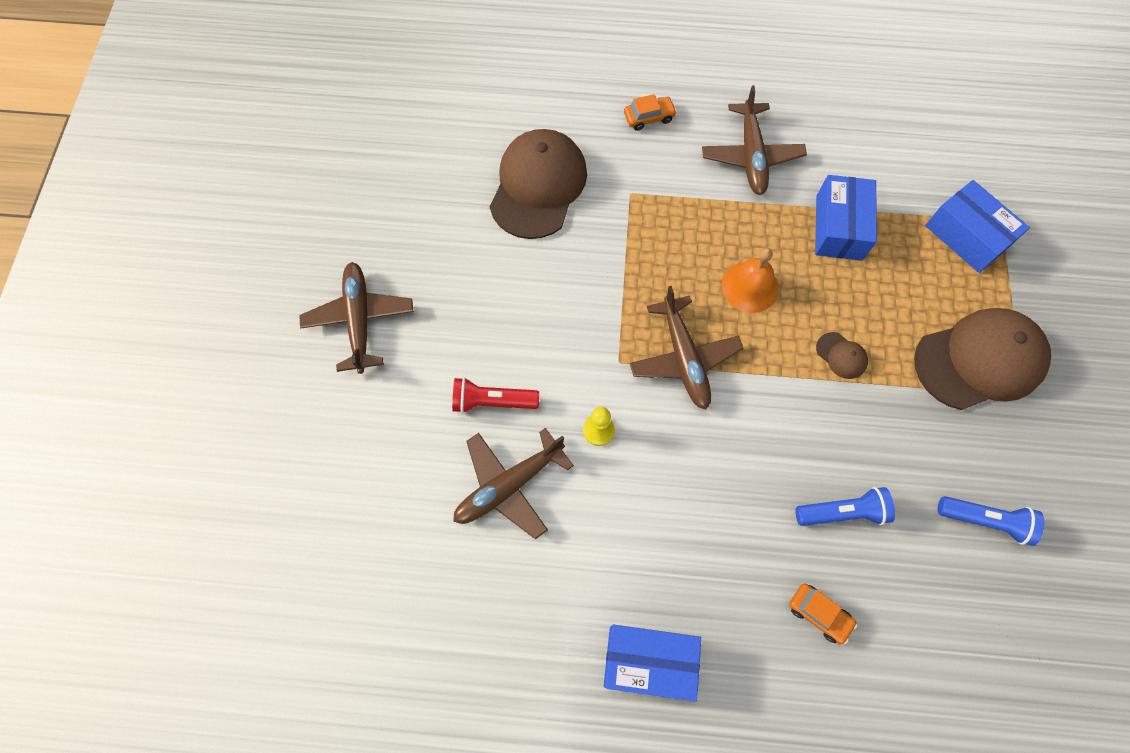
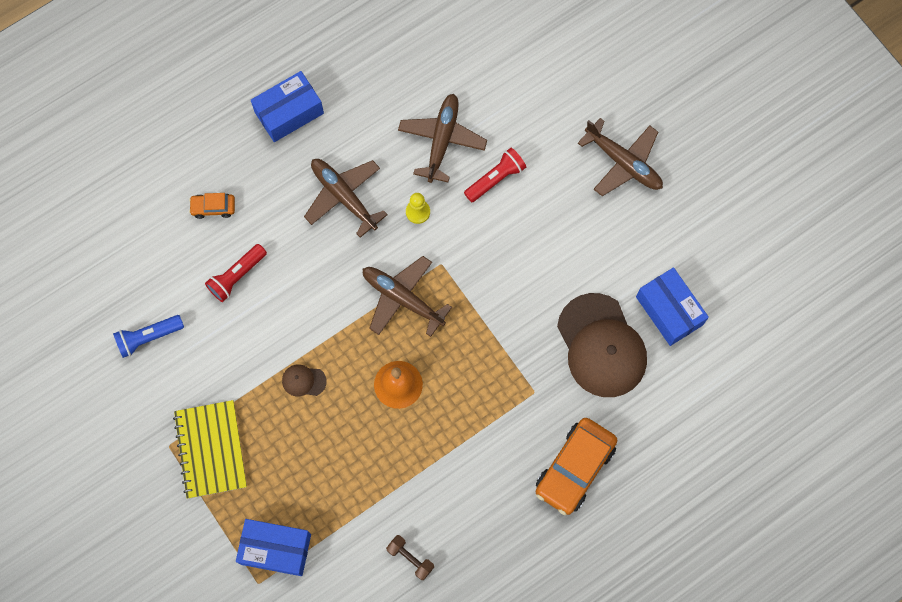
camera: 140 degrees right, 5 degrees up
(649, 117) = (574, 468): orange car -> orange car, size x2.01
(751, 156) = (475, 495): brown plane -> brown plane (344, 196)
(838, 227) = (370, 482): blue box -> blue box (669, 310)
(842, 512) = (237, 276): blue flashlight -> red flashlight
(845, 150) = (410, 558): none -> brown dumbbell
(979, 360) = (211, 450): brown cap -> yellow notebook

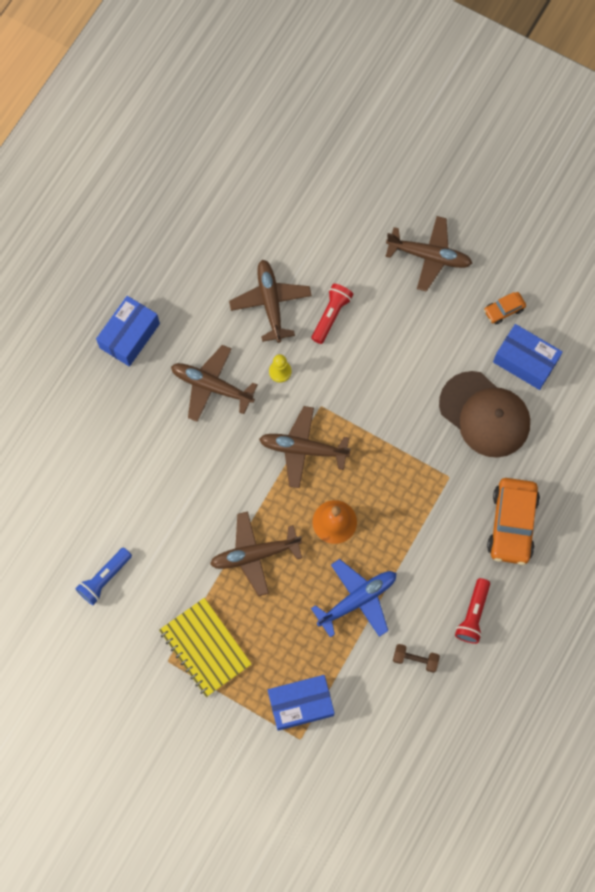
camera: 25 degrees left, 0 degrees up
(213, 207) = (105, 444): orange car -> orange car (504, 310)
(237, 276) = (154, 493): red flashlight -> red flashlight (473, 614)
(303, 381) = (254, 555): brown cap -> brown plane
(382, 472) = (357, 599): none -> blue plane

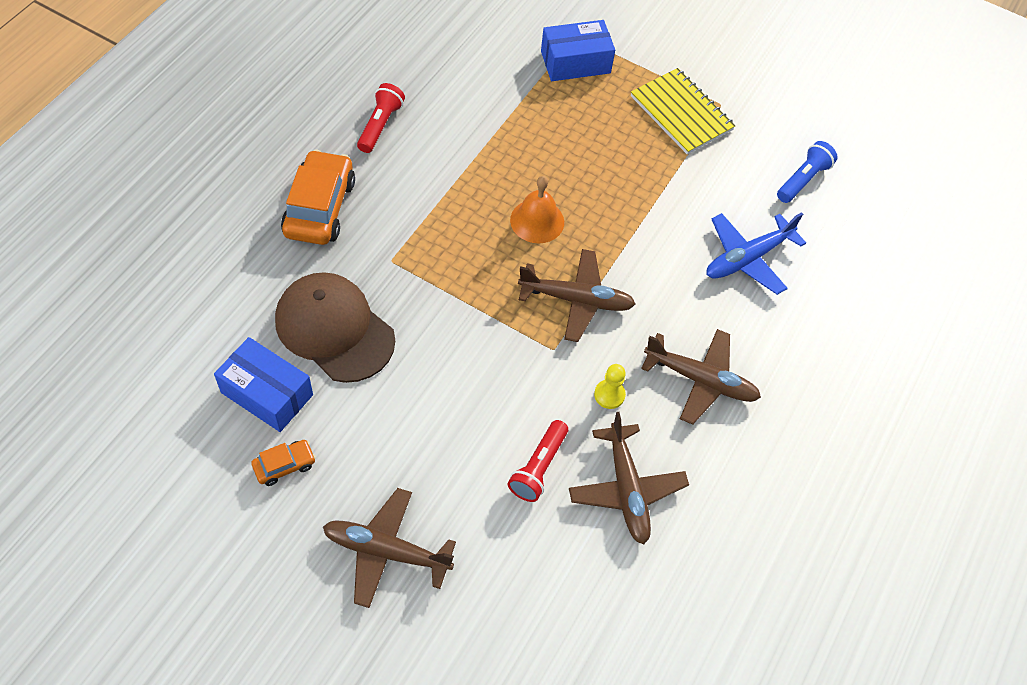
camera: 175 degrees right, 15 degrees down
(129, 336) = (821, 451): blue box -> none
(254, 555) = (632, 193): brown plane -> none
(357, 599) = (512, 145): blue plane -> blue plane (747, 258)
(415, 659) = (450, 91): brown dumbbell -> none

